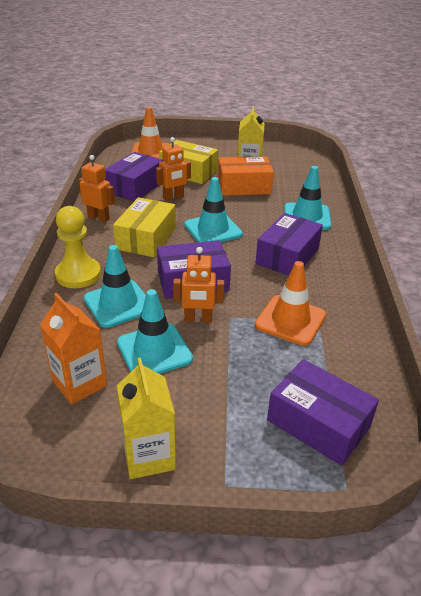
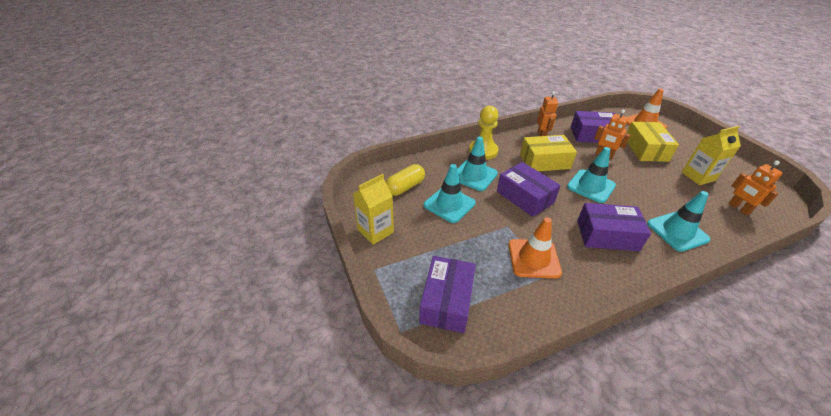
camera: 65 degrees right, 5 degrees up
(79, 383) = (405, 187): orange carton -> yellow capsule
(198, 319) = (492, 212): orange robot -> orange robot (738, 208)
(244, 186) = (668, 182): orange box -> none

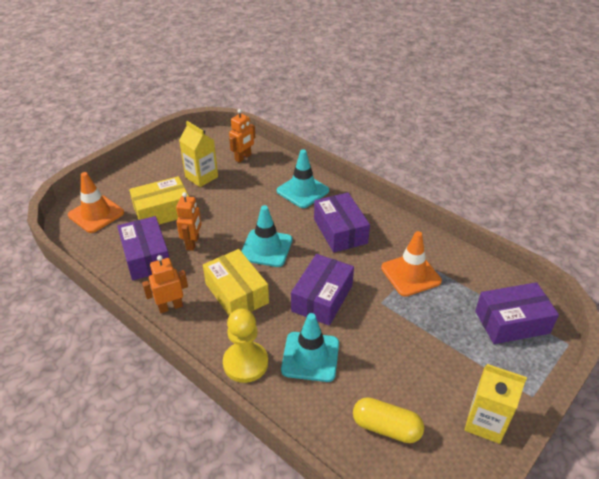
camera: 115 degrees left, 0 degrees up
(449, 204) = (384, 364): turquoise traffic cone -> none

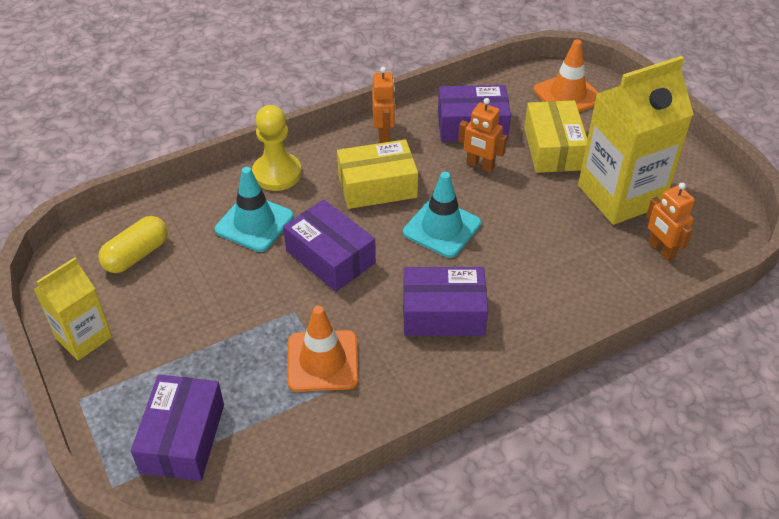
camera: 110 degrees right, 5 degrees up
(201, 177) = (620, 195): yellow carton -> yellow carton, size x1.75
(302, 191) = (552, 298): turquoise traffic cone -> none

